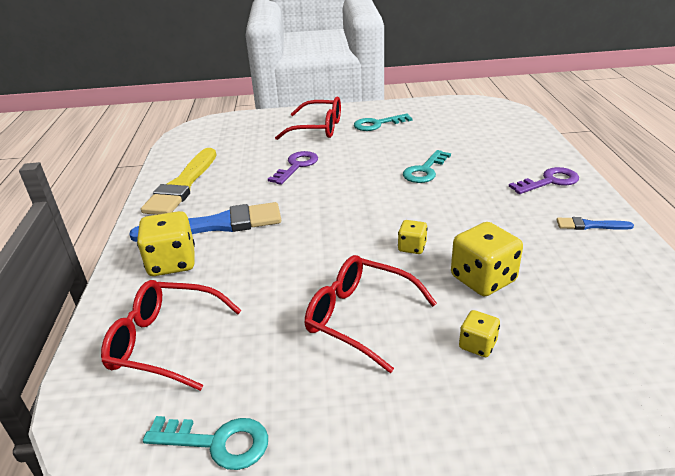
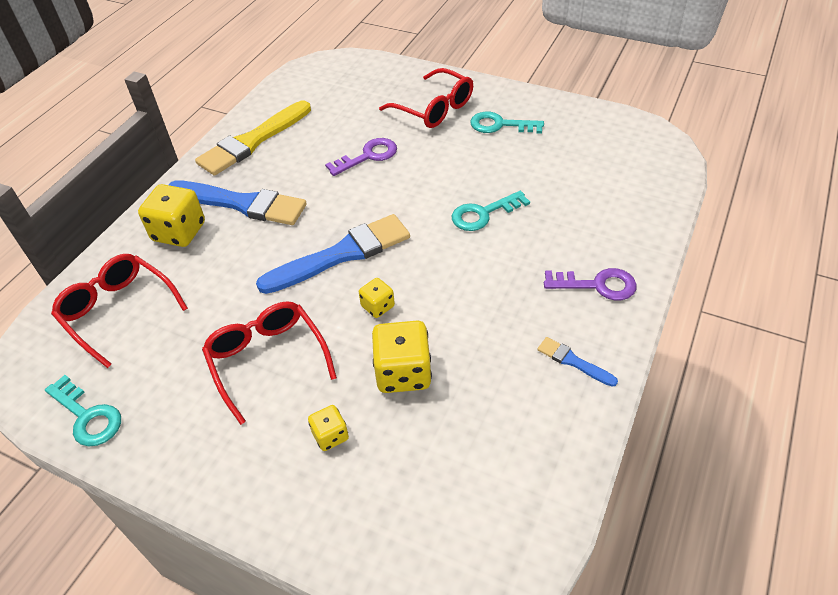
camera: 30 degrees right, 15 degrees up
(343, 227) = (342, 254): none -> blue brush

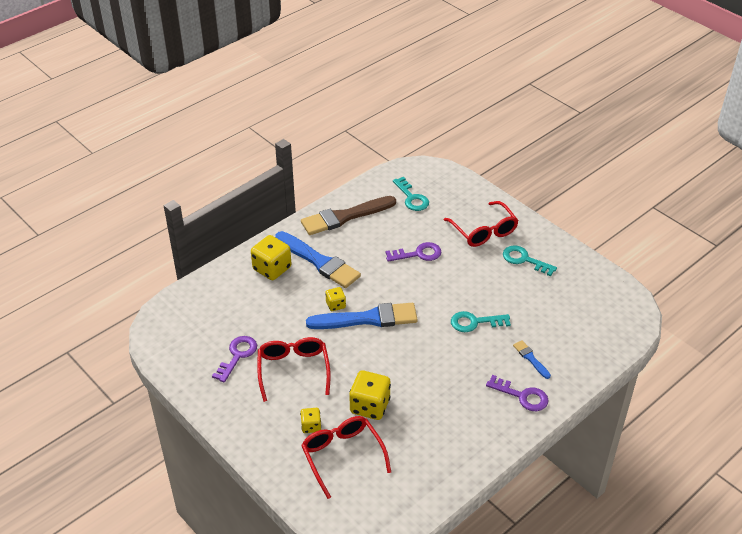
camera: 20 degrees right, 5 degrees down
(87, 416) = (181, 366): turquoise key -> turquoise key (412, 198)
(118, 311) = (218, 309): red glasses -> red glasses (342, 455)
(173, 368) = (237, 356): none -> purple key
(252, 141) = (345, 217): yellow brush -> brown brush
(377, 306) = (374, 360): yellow dice -> yellow dice (335, 305)
(573, 361) = (477, 437): blue brush -> blue brush (531, 358)

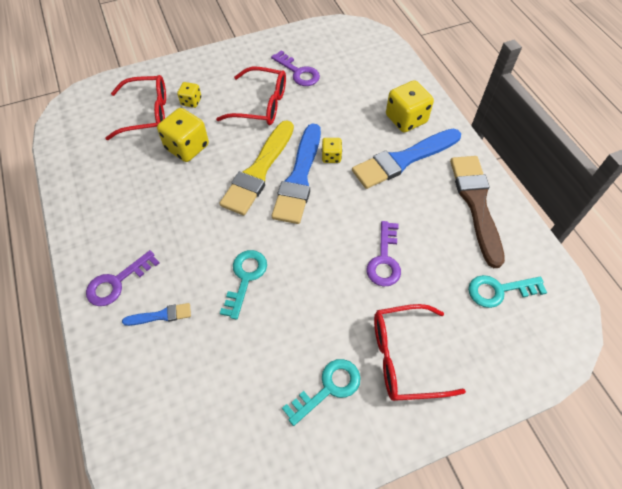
camera: 110 degrees right, 15 degrees up
(373, 346) = (258, 171): none -> yellow brush

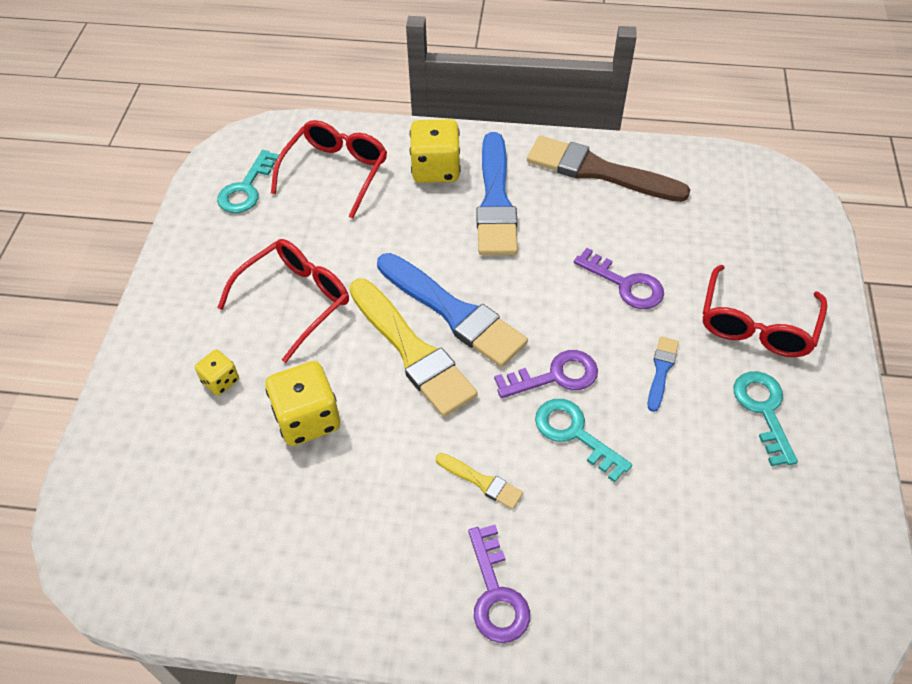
camera: 60 degrees left, 5 degrees down
(147, 114) = (198, 447): red glasses -> red glasses (336, 172)
(161, 315) = (580, 554): blue brush -> blue brush (661, 370)
(186, 244) = (481, 482): none -> yellow brush
(298, 72) = (269, 235): purple key -> purple key (555, 376)
(331, 156) = (442, 265): yellow dice -> none
(499, 290) = (715, 209): turquoise key -> turquoise key (246, 188)

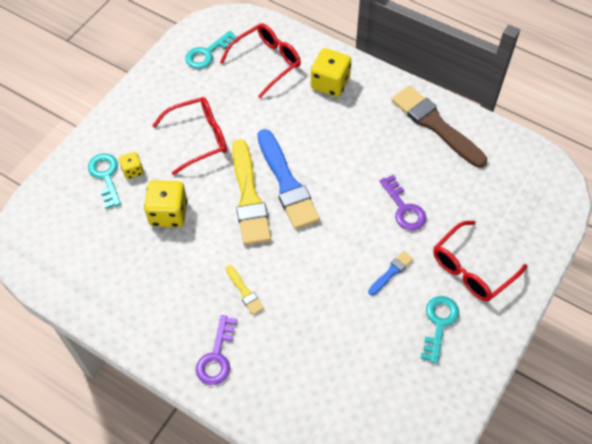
camera: 25 degrees right, 5 degrees up
(495, 201) = (355, 120): blue brush -> none
(555, 376) = (324, 248): purple key -> none
(574, 434) = (314, 287): turquoise key -> turquoise key (106, 176)

